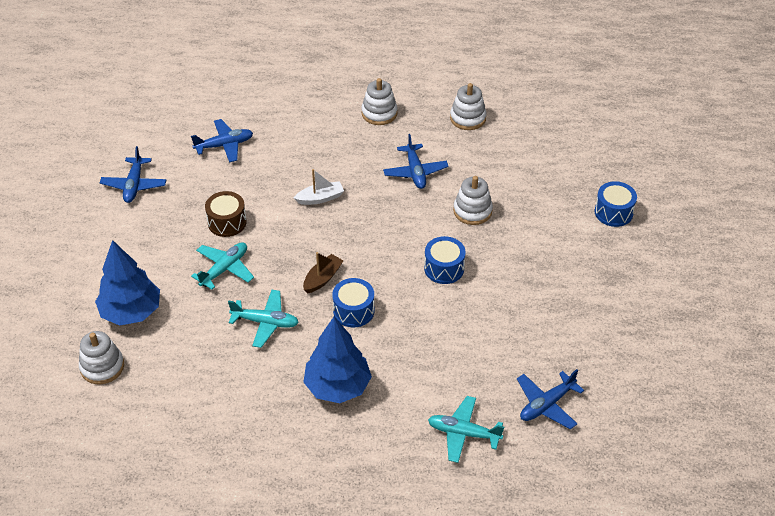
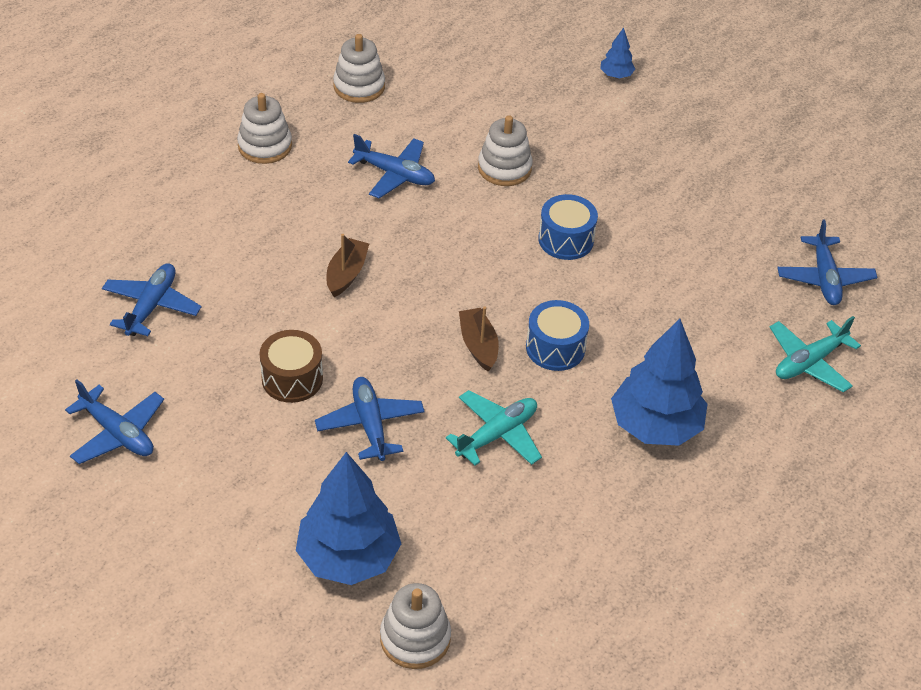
camera: 55 degrees left, 0 degrees up
(224, 269) = (370, 425): turquoise plane -> blue plane
(320, 198) = (346, 274): white boat -> brown boat
(613, 212) = (616, 75): blue drum -> blue tree

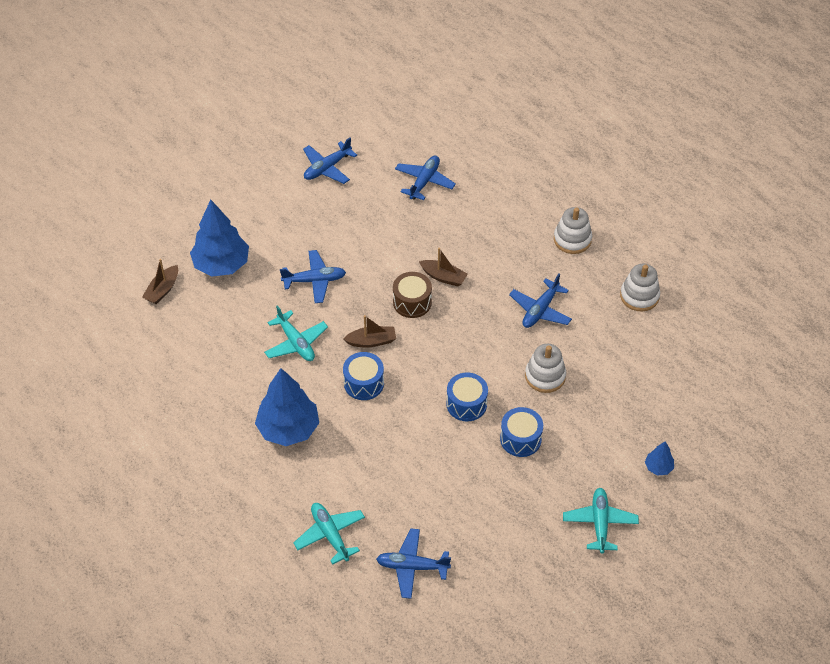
camera: 100 degrees right, 5 degrees up
(151, 306) = (424, 181): blue plane -> blue plane turned 90 degrees counterclockwise
(292, 378) = (356, 245): brown drum -> brown drum (412, 302)
(415, 638) = (162, 290): white stacking toy -> brown boat
(607, 188) = (520, 439): none -> blue drum
(706, 121) = (600, 523): none -> turquoise plane

